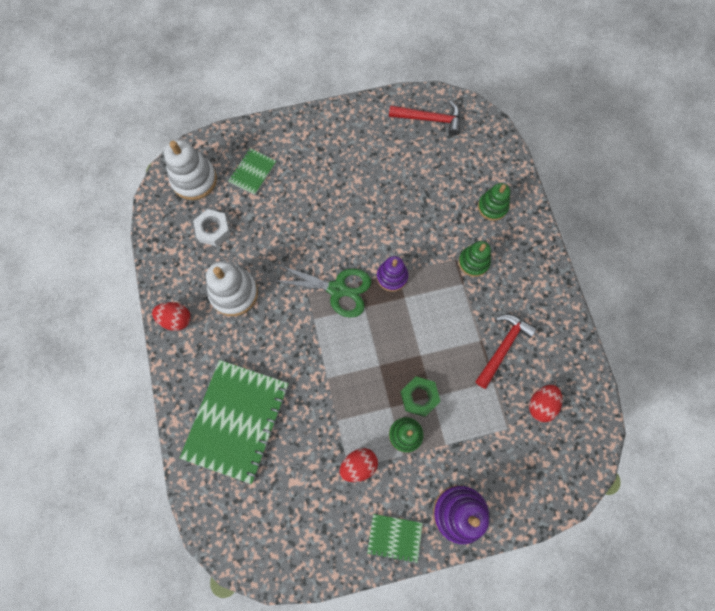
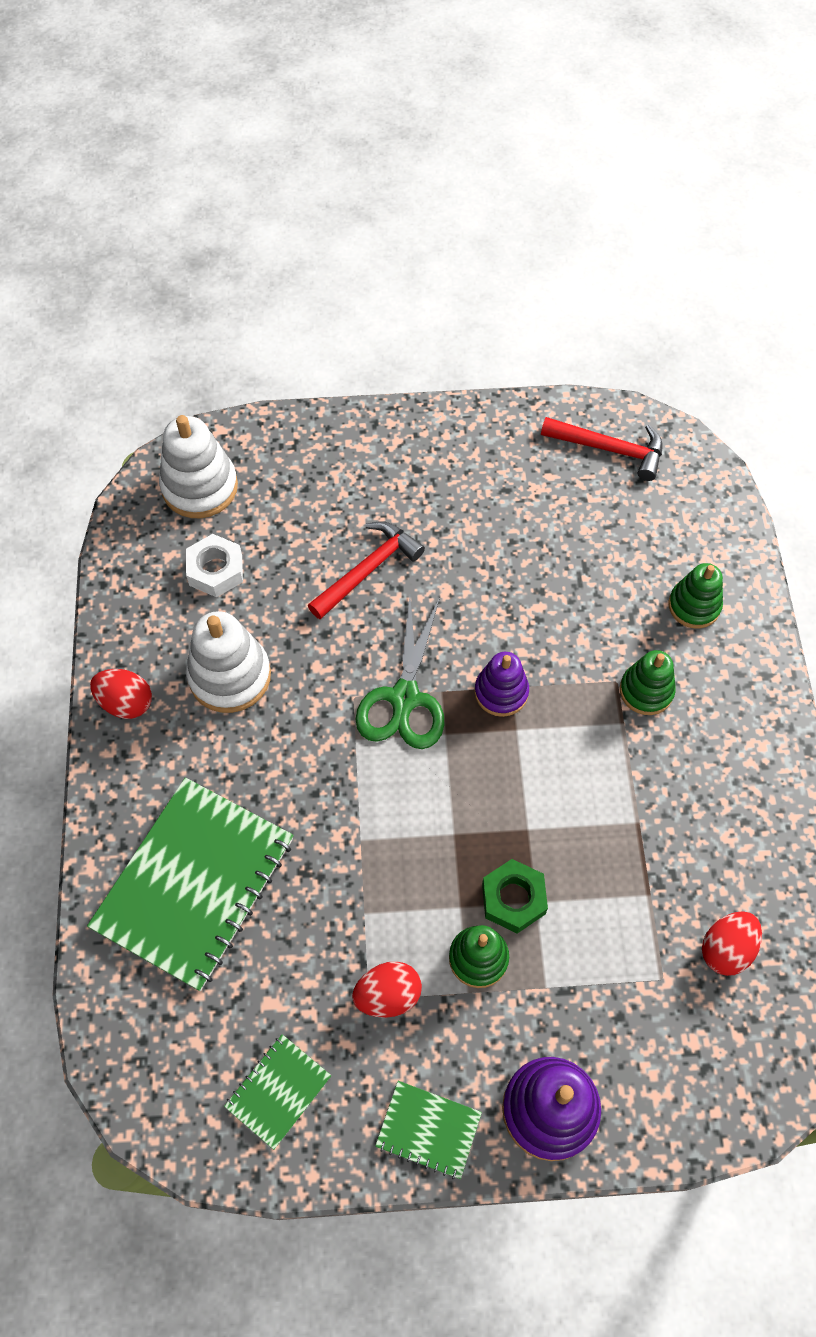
camera: 10 degrees right, 10 degrees down
(253, 172) = (298, 489): green notebook -> green notebook (278, 1091)
(337, 289) = (404, 698): green scissors -> green scissors turned 75 degrees clockwise
(503, 347) = (674, 841): red hammer -> red hammer (368, 570)

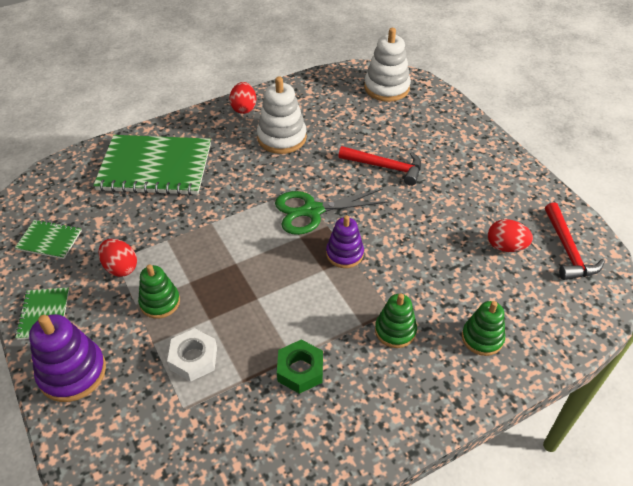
camera: 65 degrees right, 15 degrees down
(216, 570) = (341, 111): white nut -> white nut (193, 359)
(513, 899) = (206, 307): green nut -> green nut (300, 370)
(726, 949) = (222, 443): red egg -> red egg (505, 246)

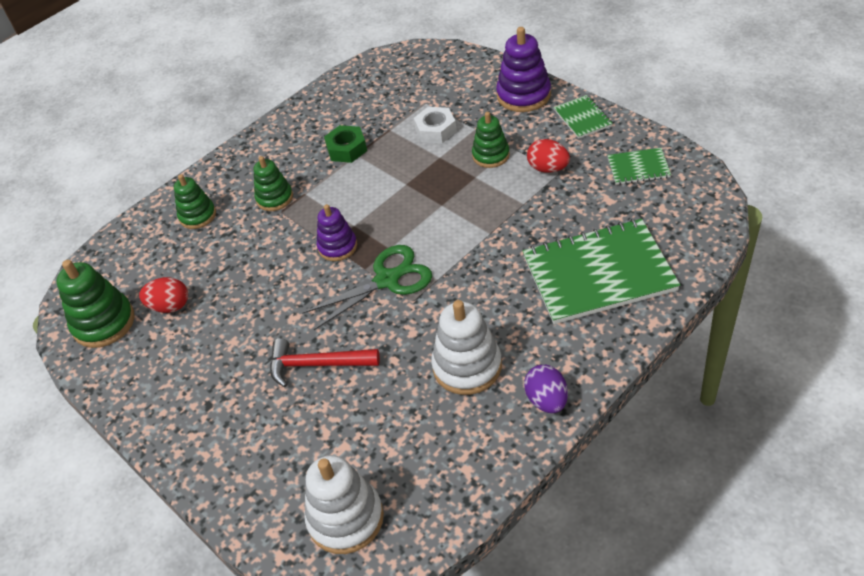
camera: 170 degrees right, 0 degrees up
(244, 108) = (547, 400): red egg -> purple egg
(567, 250) = (104, 323): red hammer -> green stacking toy

